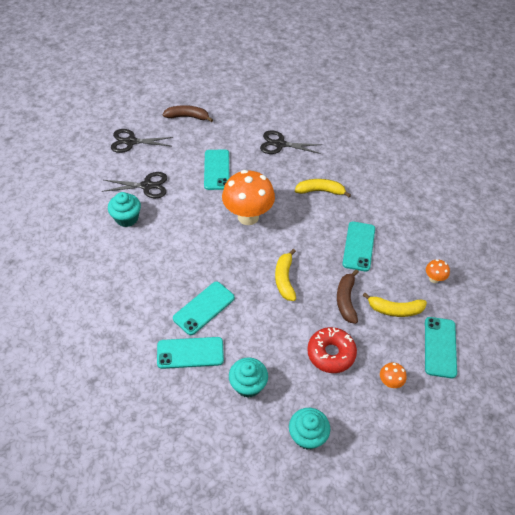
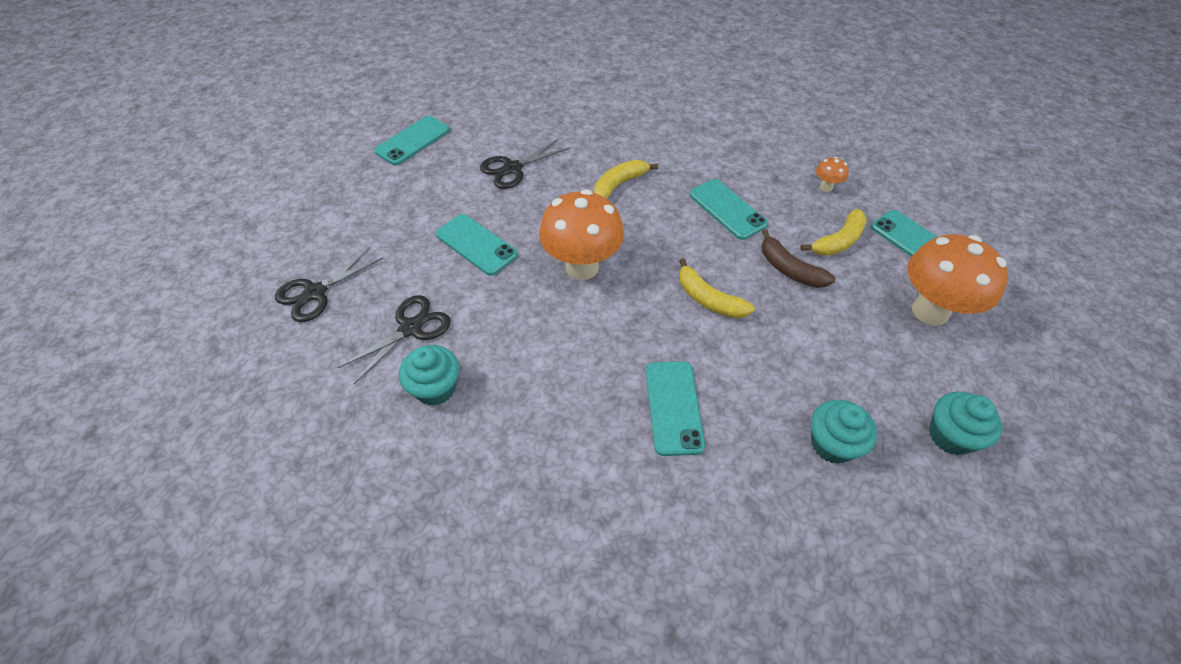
camera: 45 degrees left, 0 degrees up
(187, 117) = (358, 212): brown banana -> none
(190, 353) = (730, 473): turquoise phone -> turquoise phone (413, 141)
(331, 353) = (851, 333): red donut -> none
(390, 382) = (930, 311): orange mushroom -> orange mushroom, size x2.33

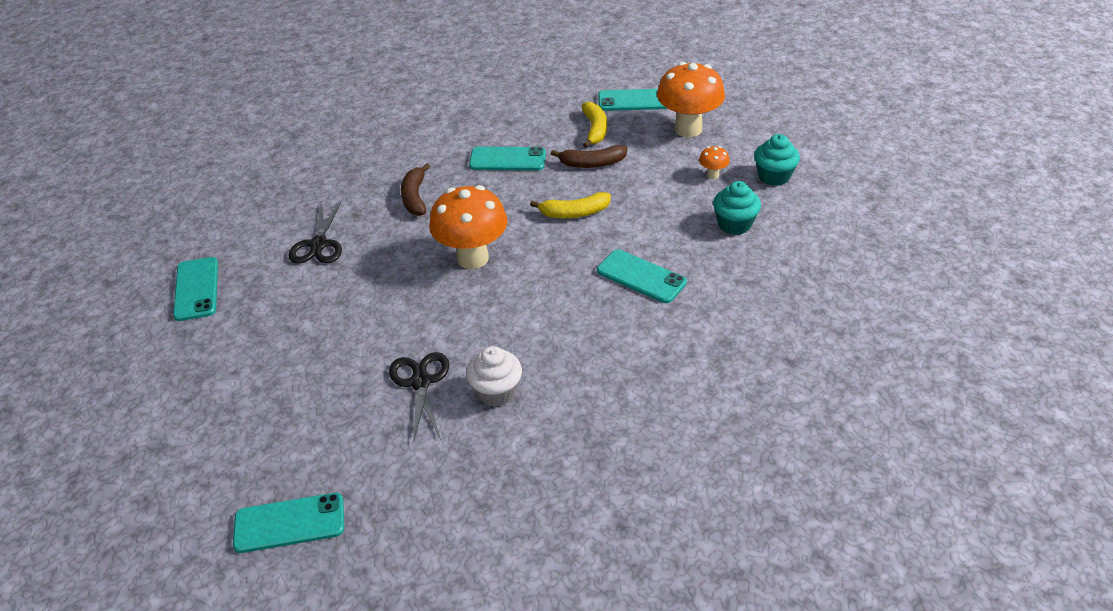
camera: 50 degrees left, 10 degrees down
(315, 293) = (308, 429): black scissors -> none
(435, 388) = (496, 392): turquoise cupcake -> white cupcake
(476, 244) = (378, 305): turquoise phone -> turquoise phone (289, 523)
(619, 185) = (415, 197): yellow banana -> brown banana
(826, 187) = (544, 106): orange mushroom -> orange mushroom (712, 175)

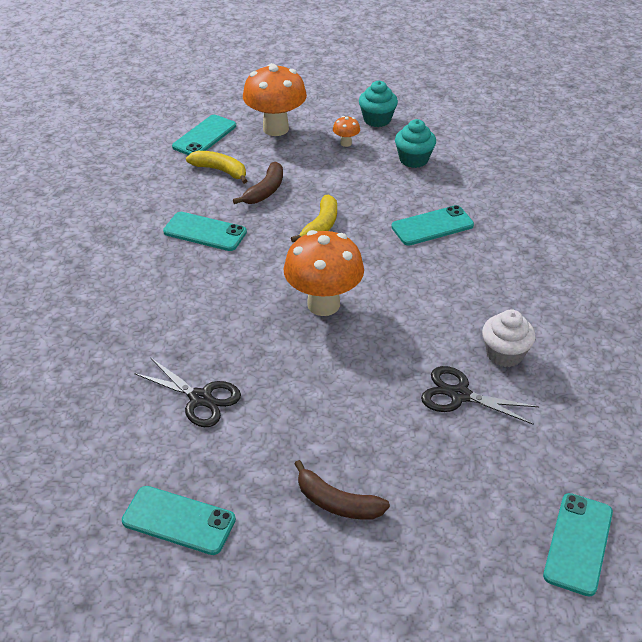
camera: 60 degrees left, 0 degrees up
(415, 197) = (197, 307): brown banana -> brown banana (337, 503)
(507, 159) = (205, 232): turquoise phone -> turquoise phone turned 75 degrees clockwise

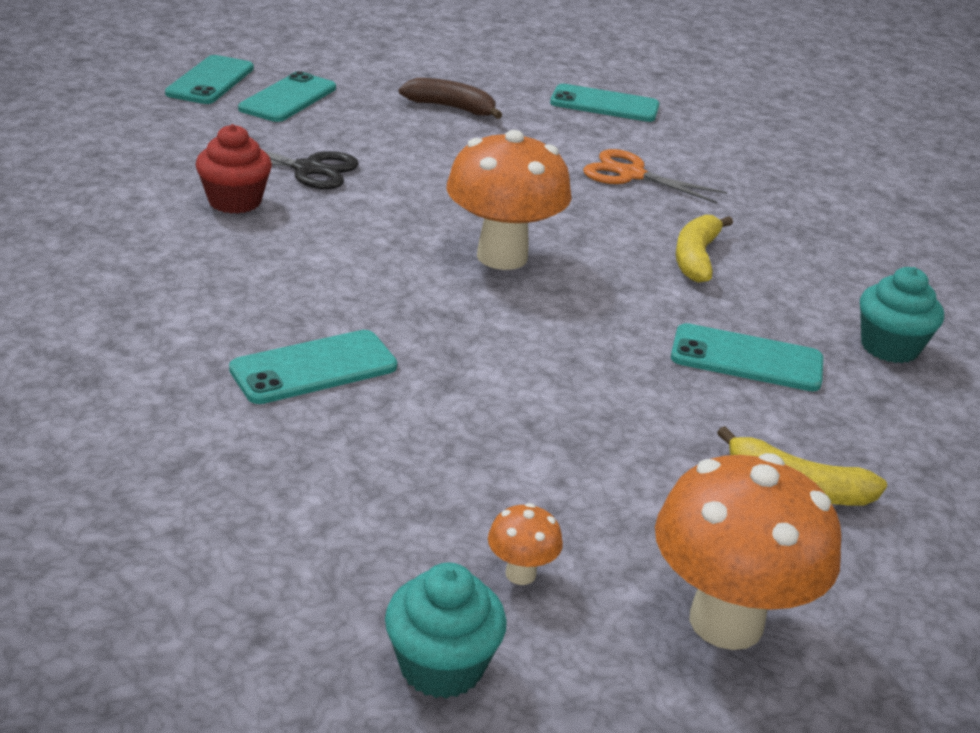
camera: 170 degrees right, 10 degrees down
(200, 398) = (631, 175): black scissors -> orange scissors
(204, 136) = (898, 589): turquoise phone -> turquoise phone (288, 98)
(265, 191) = (672, 439): brown banana -> none
(321, 226) = (534, 368): yellow banana -> yellow banana (696, 258)
(413, 159) = (339, 524): turquoise cupcake -> turquoise cupcake (889, 347)
(504, 354) = (235, 201): white cupcake -> red cupcake

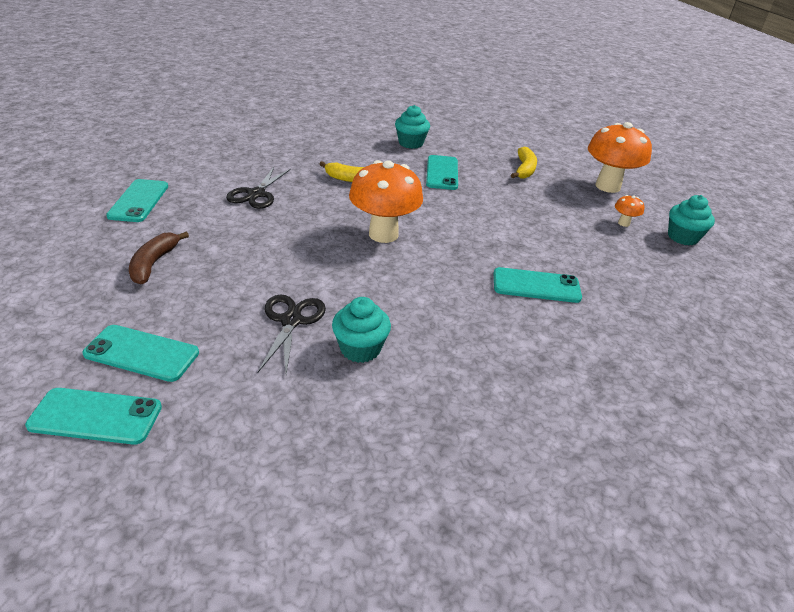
camera: 100 degrees left, 5 degrees up
(235, 201) = (360, 349): red cupcake -> turquoise cupcake
(314, 368) = (536, 286): turquoise phone -> turquoise phone turned 45 degrees counterclockwise
(631, 175) = (256, 194): orange scissors -> black scissors

